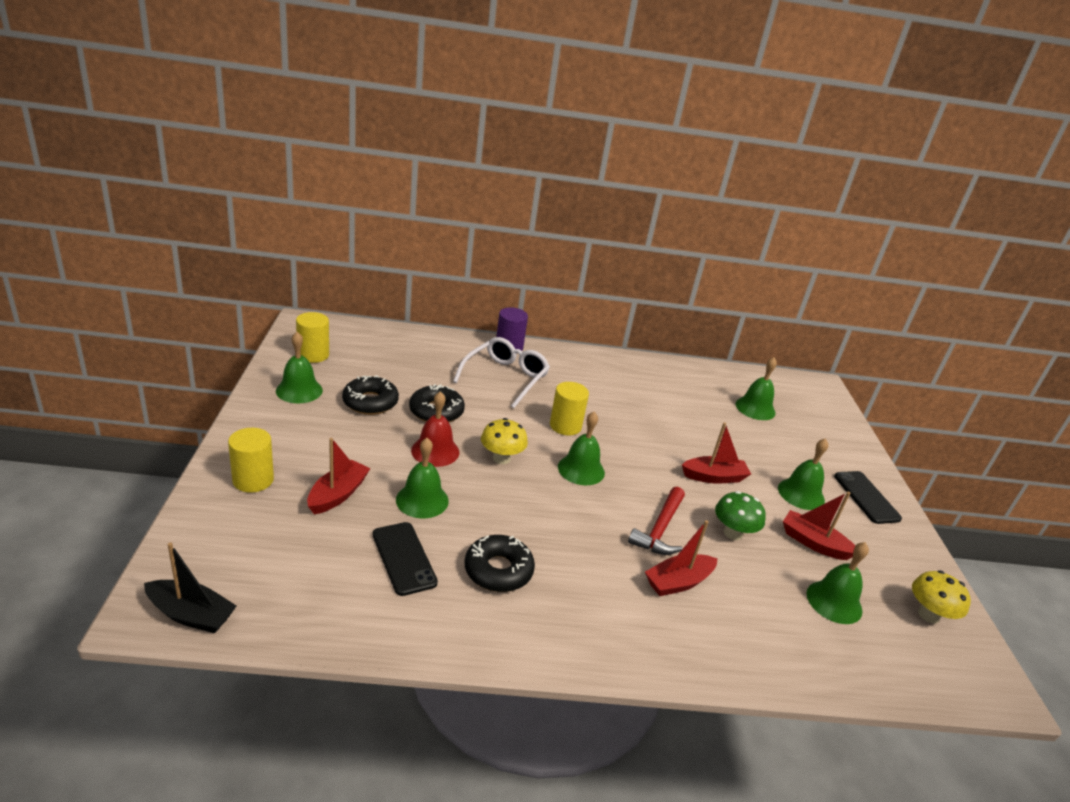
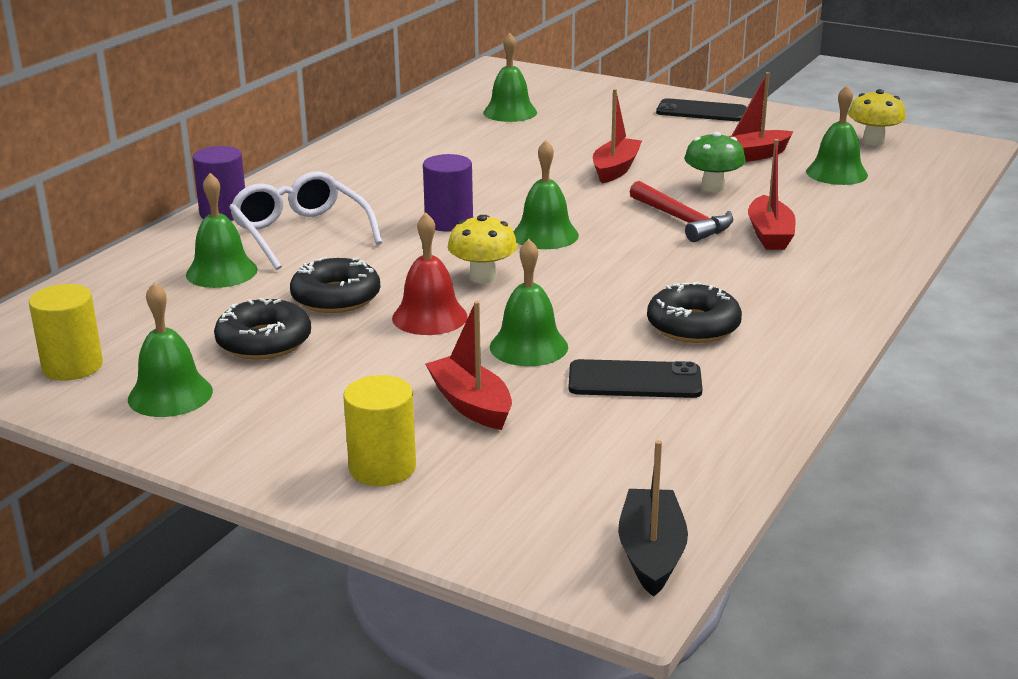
camera: 55 degrees left, 5 degrees down
(191, 614) = (651, 553): black boat -> black boat turned 45 degrees counterclockwise
(565, 426) = (449, 222): yellow cylinder -> purple cylinder
(801, 494) = (675, 137): green bell -> green bell (221, 272)

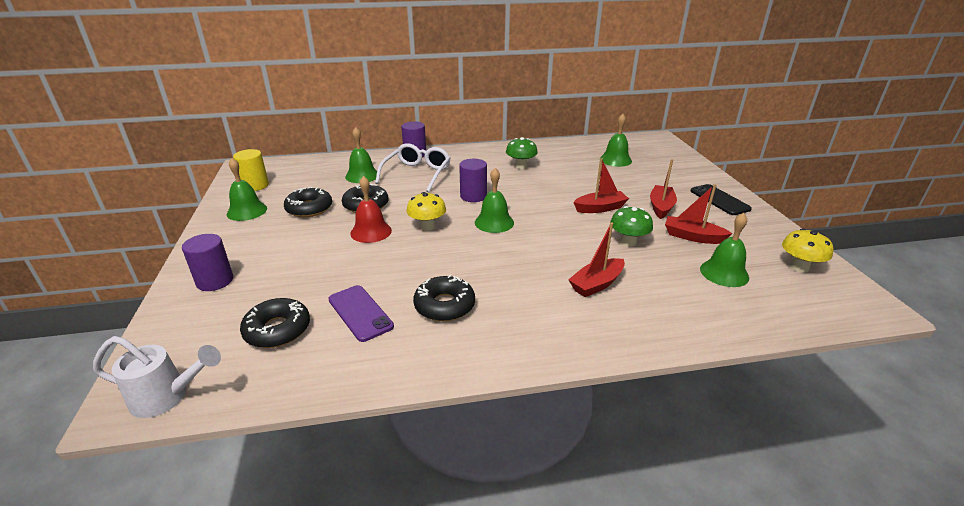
camera: 50 degrees right, 5 degrees up
(382, 468) = (215, 281): yellow cylinder -> purple cylinder
(417, 165) = (520, 166): none -> green mushroom
(471, 404) = (293, 277): red boat -> red boat (661, 207)
(528, 346) = (367, 268): green bell -> none
(596, 445) = (277, 330): none -> black donut
(634, 380) = (360, 313): black phone -> purple phone
(651, 553) = (168, 397): black boat -> white watering can
(682, 221) = (570, 250): red hammer -> none

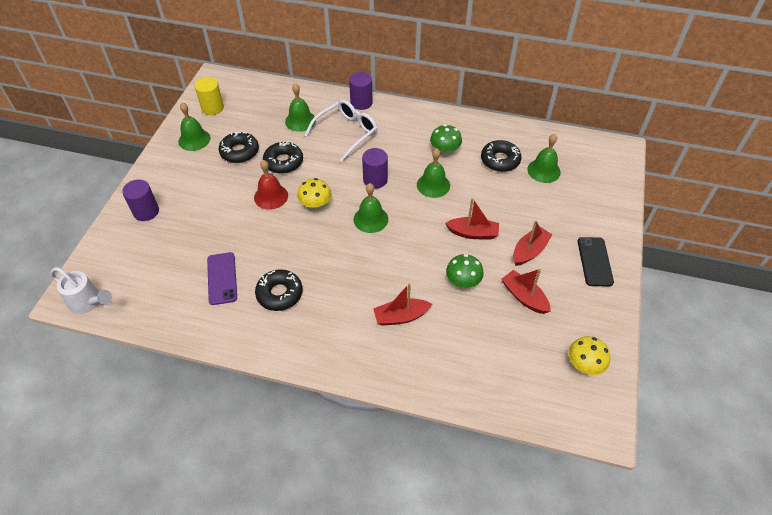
camera: 25 degrees right, 20 degrees up
(277, 330) = (166, 273): black donut -> black donut (500, 160)
(724, 273) = (512, 345): green bell -> green bell (433, 185)

